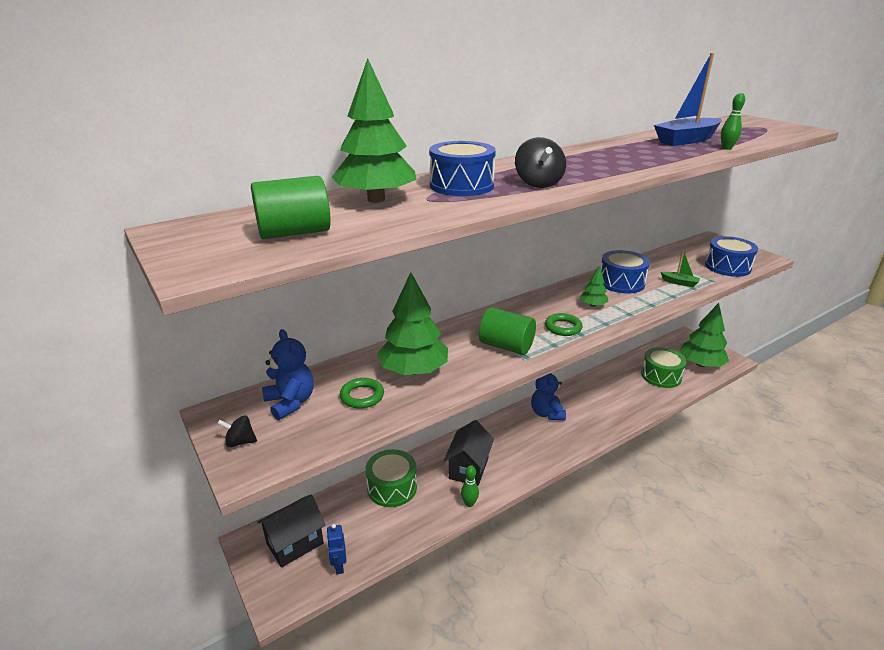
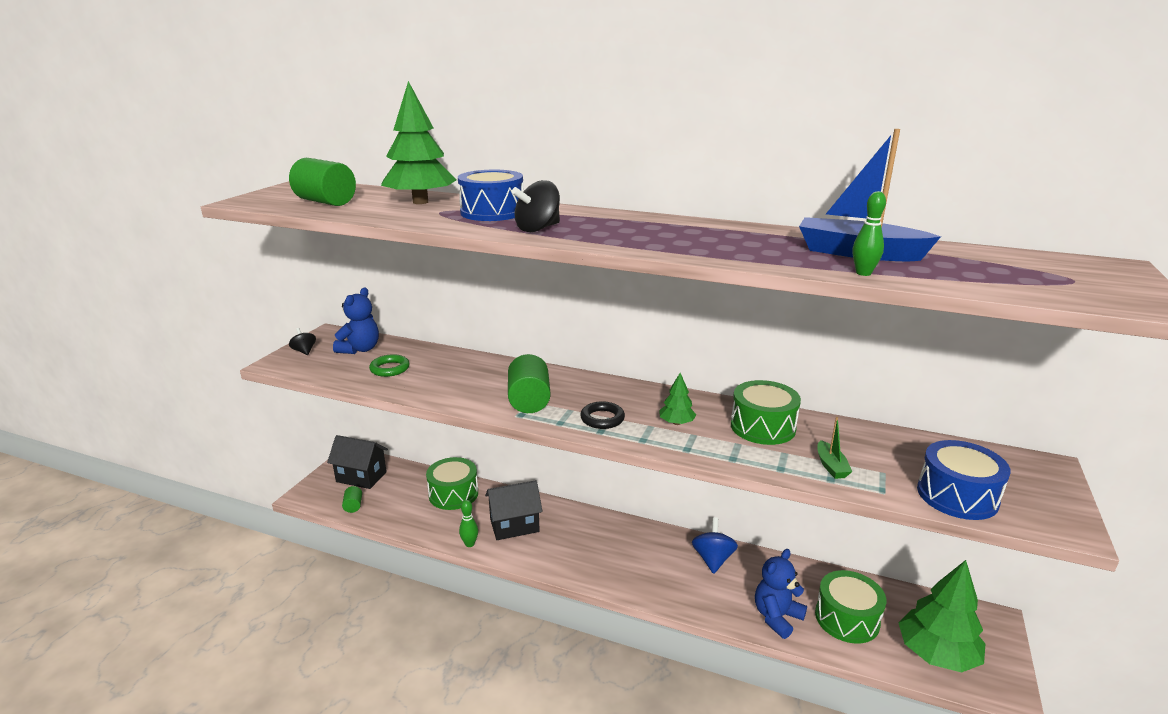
camera: 55 degrees right, 5 degrees down
(339, 566) = (353, 506): blue robot -> green cylinder
(413, 370) = (445, 375): green tree -> none
(546, 413) = (650, 545): blue teddy bear -> blue teddy bear (777, 617)
(563, 327) = (602, 419): green ring -> black ring
(580, 395) = (713, 559): none -> blue spinning top
(621, 282) = (762, 427): blue drum -> green drum

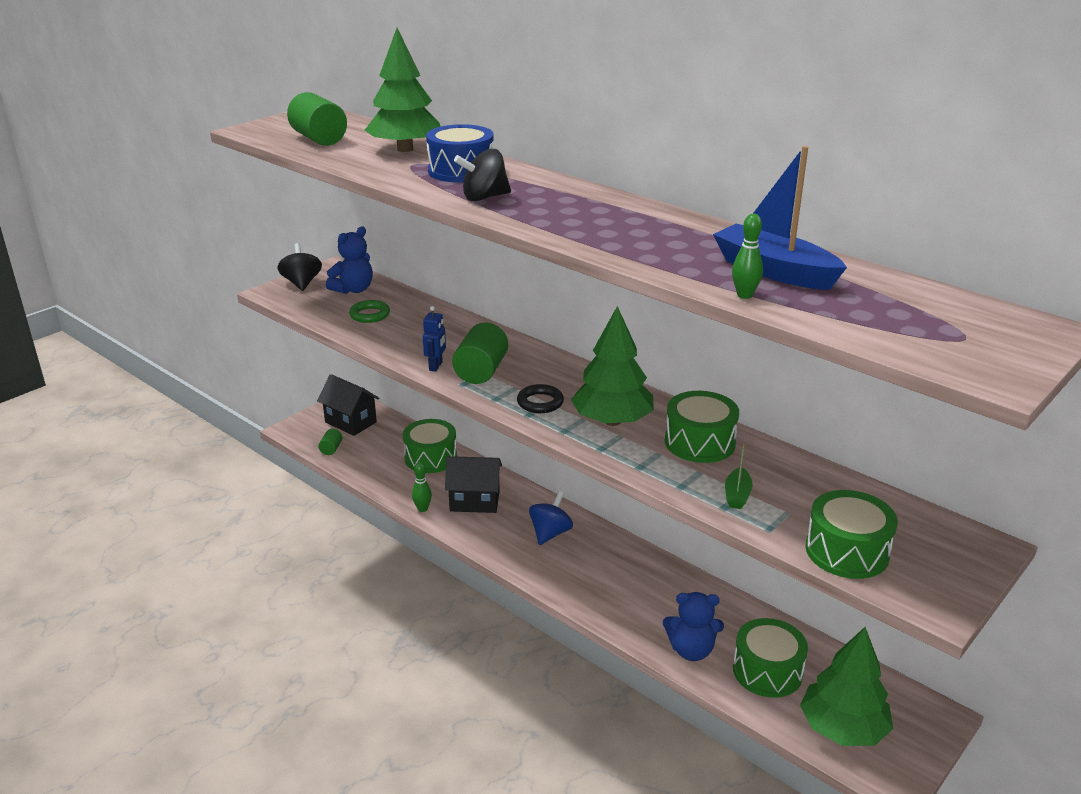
camera: 20 degrees right, 5 degrees up
(304, 351) = (301, 283): black spinning top -> black spinning top, size x1.61
(484, 404) = (436, 366): none -> blue robot
(676, 423) = (612, 421): green tree -> green tree, size x2.08
(713, 559) = (660, 580): blue spinning top -> blue spinning top (550, 533)
(777, 617) = (691, 650): blue teddy bear -> blue teddy bear turned 150 degrees counterclockwise
(957, 496) = (847, 551): blue drum -> green drum

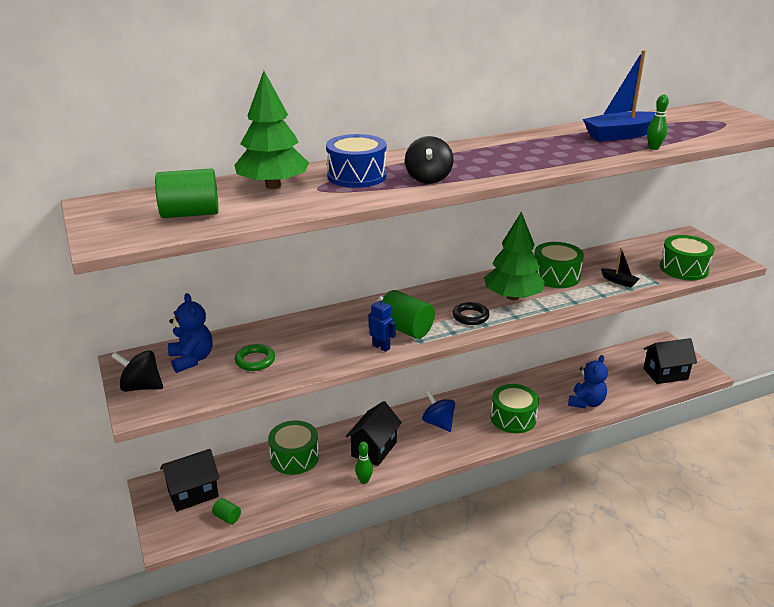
camera: 65 degrees left, 0 degrees up
(737, 495) = (619, 281): green boat -> black boat
(767, 671) = (614, 382): green drum -> green drum (513, 418)
(843, 728) = (665, 374): green tree -> black house

